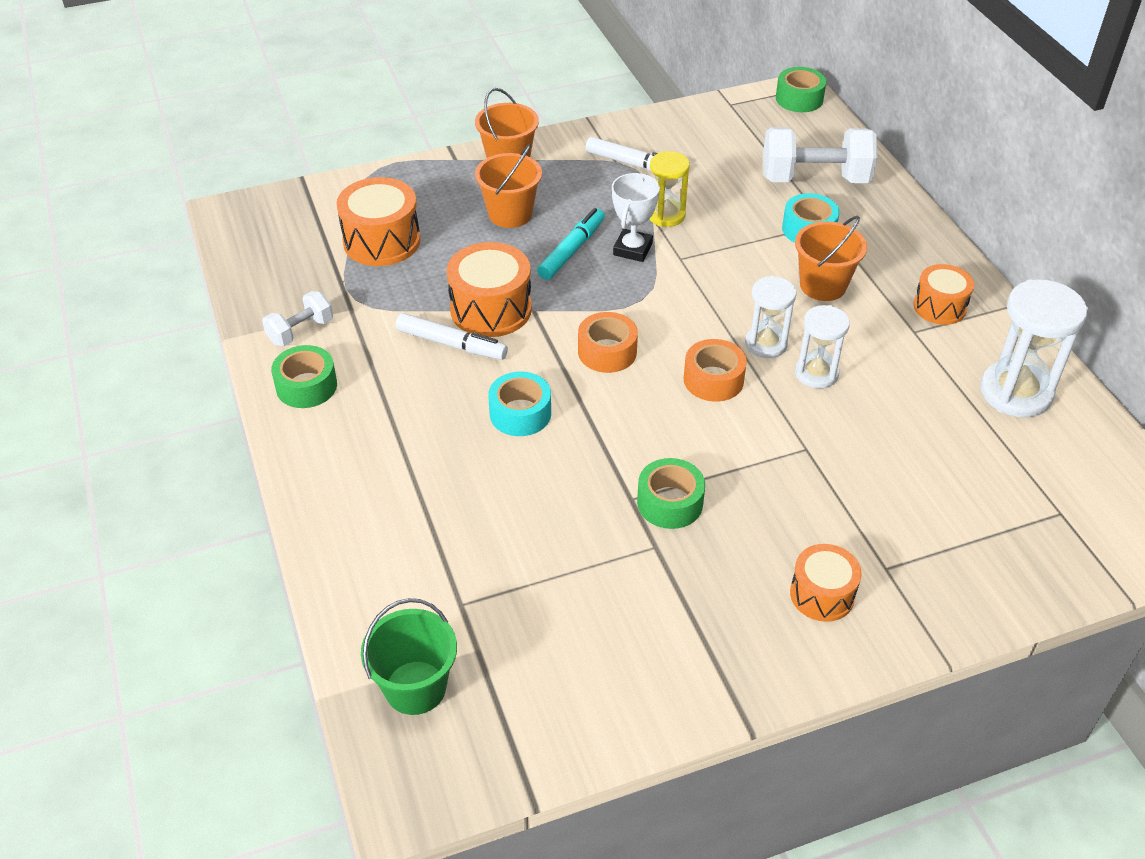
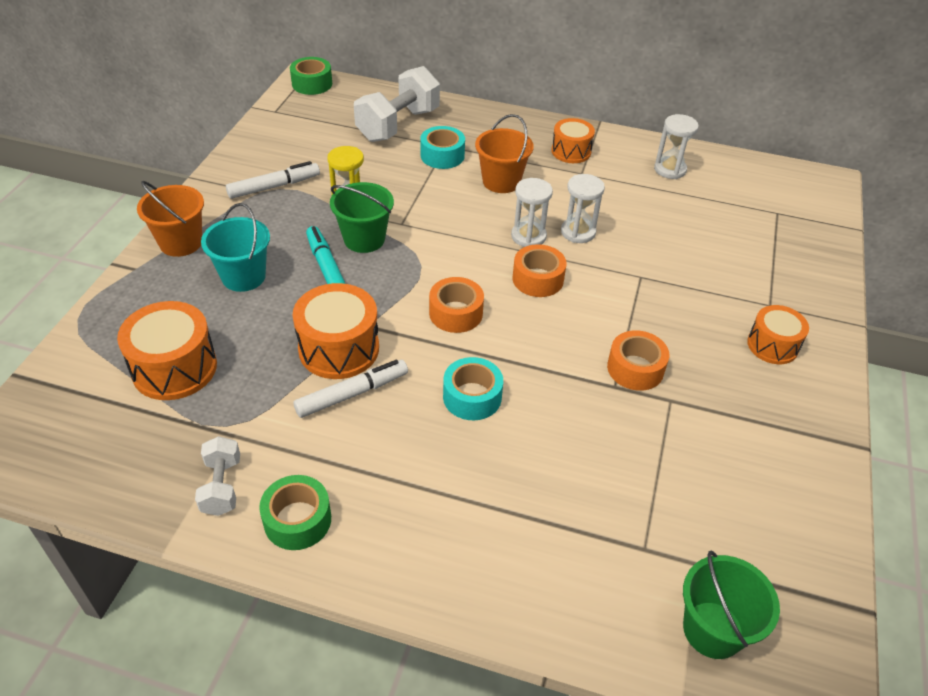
camera: 55 degrees left, 0 degrees up
(510, 214) = (243, 276): orange bucket -> turquoise bucket
(632, 249) = (364, 239): white trophy -> green bucket
(670, 502) = (635, 368): green tape -> orange tape
(1015, 392) = (670, 169): white hourglass -> white hourglass, size x0.62

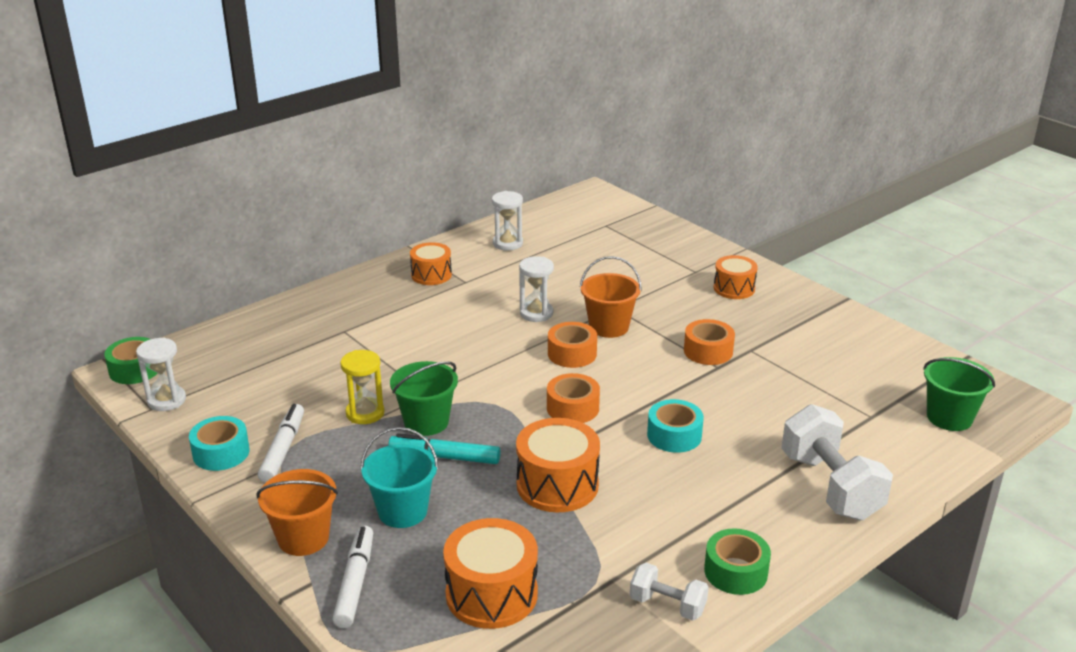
camera: 55 degrees left, 15 degrees down
(352, 394) = (619, 496): white marker -> white marker (355, 582)
(398, 125) = (278, 344): white dumbbell -> white dumbbell (830, 486)
(442, 155) = (356, 338): turquoise tape -> turquoise tape (221, 453)
(501, 181) = (430, 323): orange bucket -> orange bucket (609, 327)
(528, 236) = (516, 337): white hourglass -> white hourglass (166, 400)

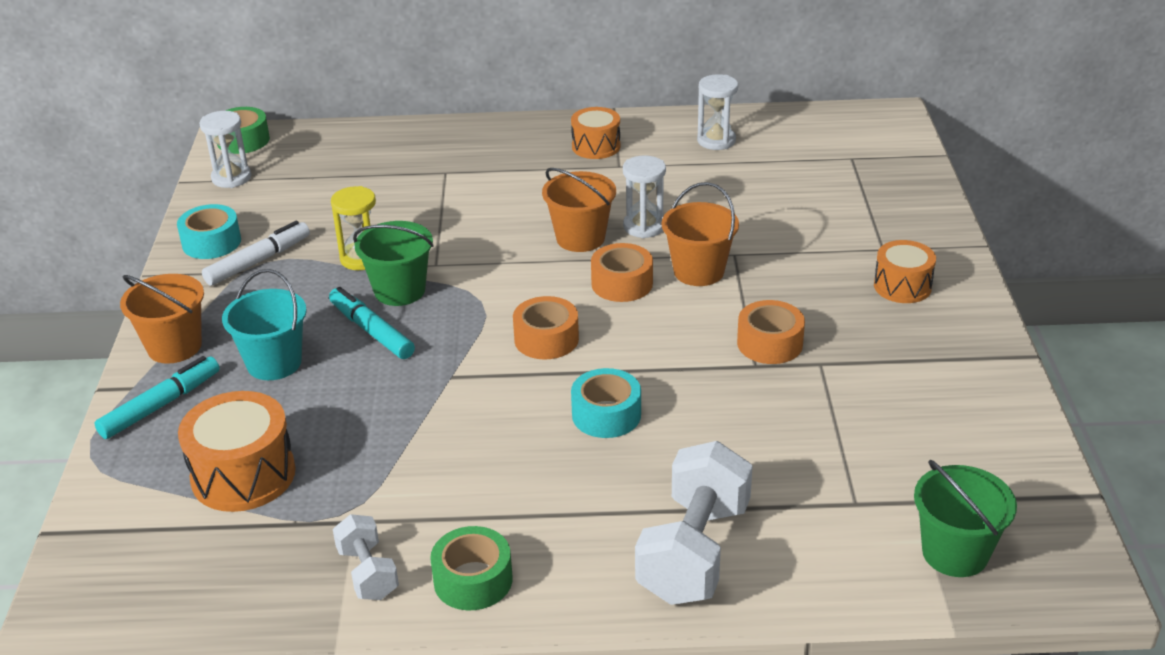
camera: 40 degrees right, 5 degrees up
(355, 582) = (161, 405): white marker -> turquoise marker
(505, 337) = (580, 238): none -> orange bucket
(557, 485) = (430, 407): orange drum -> none

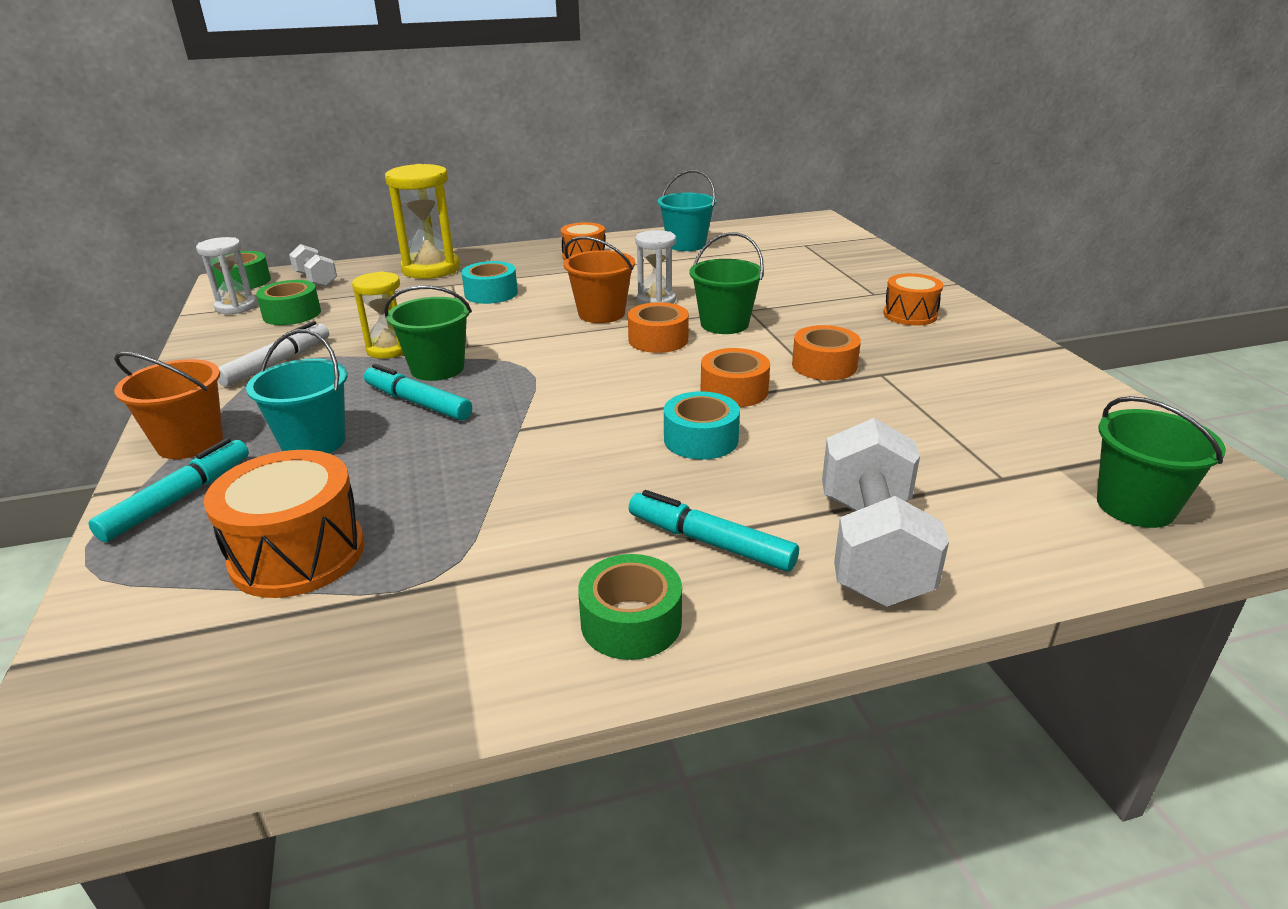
camera: 15 degrees left, 5 degrees down
(211, 242) = (222, 354): turquoise tape -> turquoise tape (491, 293)
(281, 195) = (292, 314): none -> green tape
(368, 573) = (492, 637): white dumbbell -> white dumbbell (316, 280)
(430, 145) = (431, 269): none -> yellow hourglass
(546, 339) = (606, 387): orange tape -> orange tape (734, 391)
(565, 522) = (710, 542): none -> turquoise marker
(698, 271) = (724, 324): orange bucket -> green bucket
(716, 141) = (686, 245): white hourglass -> turquoise bucket

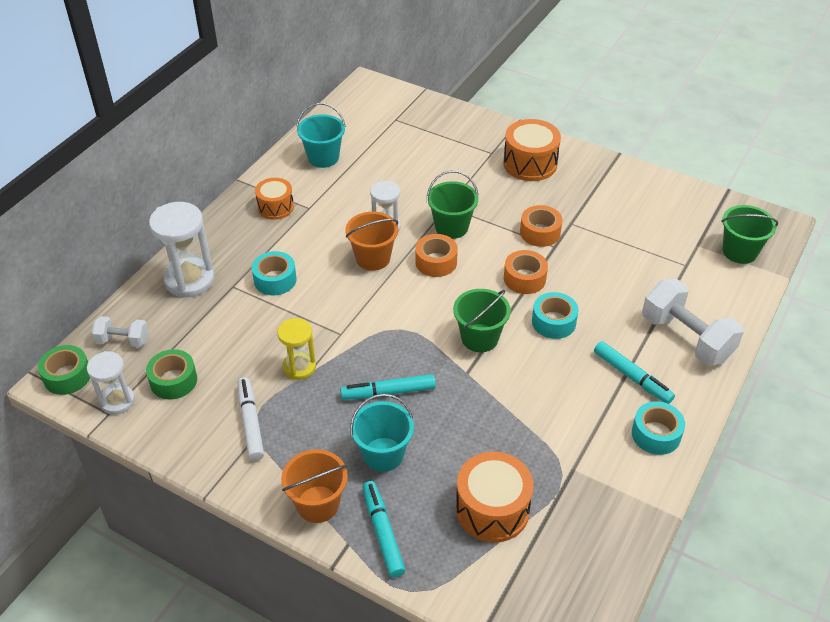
camera: 45 degrees left, 15 degrees up
(431, 269) = (189, 280): yellow hourglass -> white hourglass
(437, 368) = (355, 362): green bucket -> green bucket (479, 338)
(631, 622) = (656, 434): green tape -> turquoise tape
(710, 542) = (632, 377): turquoise marker -> turquoise marker turned 120 degrees counterclockwise
(910, 315) = (530, 163): orange drum -> orange drum, size x1.56

